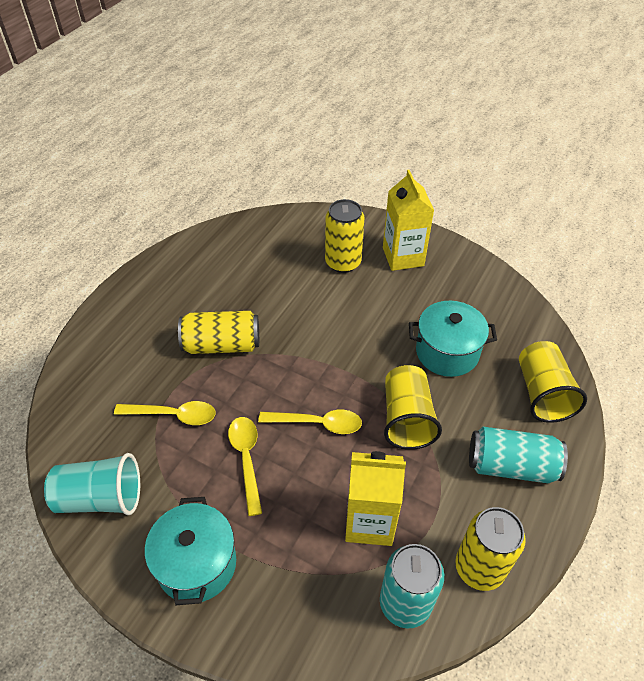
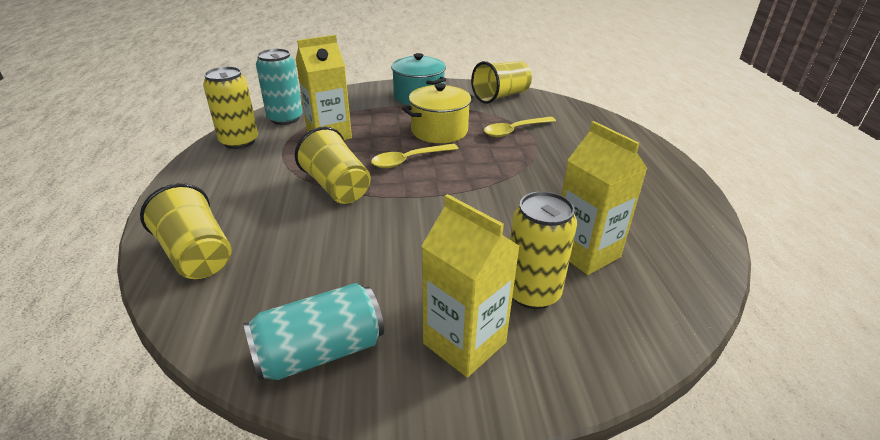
camera: 145 degrees right, 15 degrees down
(101, 498) = (501, 96): turquoise cup -> yellow cup
(222, 345) = (542, 172): yellow can -> none
(246, 459) = (439, 131): yellow spoon -> yellow pot
(284, 268) = (585, 253): none -> yellow carton
(447, 352) = (326, 249): turquoise pot -> none
(511, 466) = (225, 192): turquoise can -> turquoise can (320, 352)

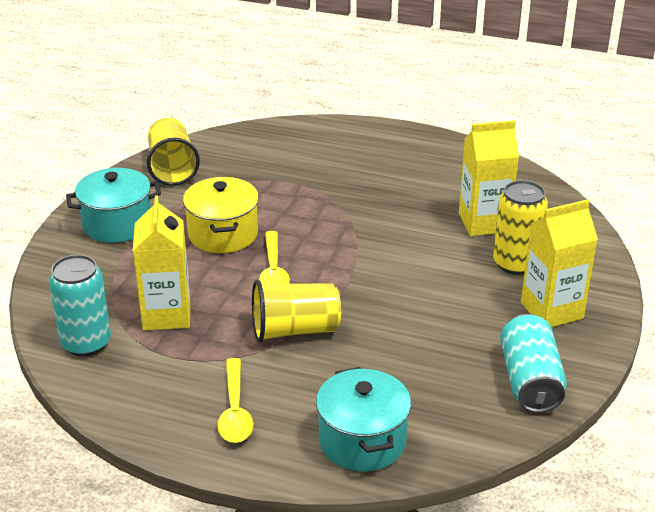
camera: 65 degrees left, 0 degrees up
(197, 255) = (362, 441): yellow cup -> turquoise pot
(239, 141) = (124, 390): yellow can -> none
(514, 131) = (262, 187): yellow spoon -> yellow spoon (235, 410)

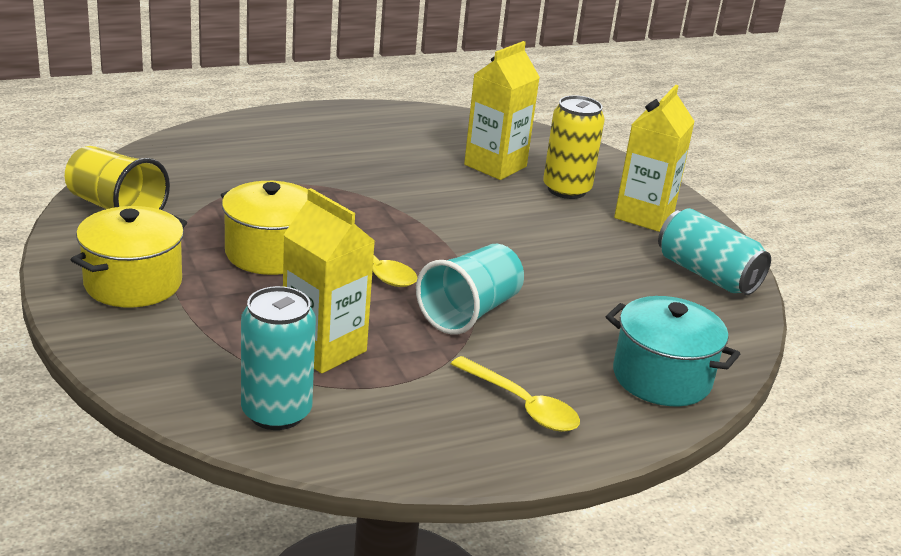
camera: 45 degrees left, 5 degrees down
(117, 224) = (133, 283): turquoise pot -> yellow pot
(294, 330) = (469, 312): yellow cup -> turquoise cup

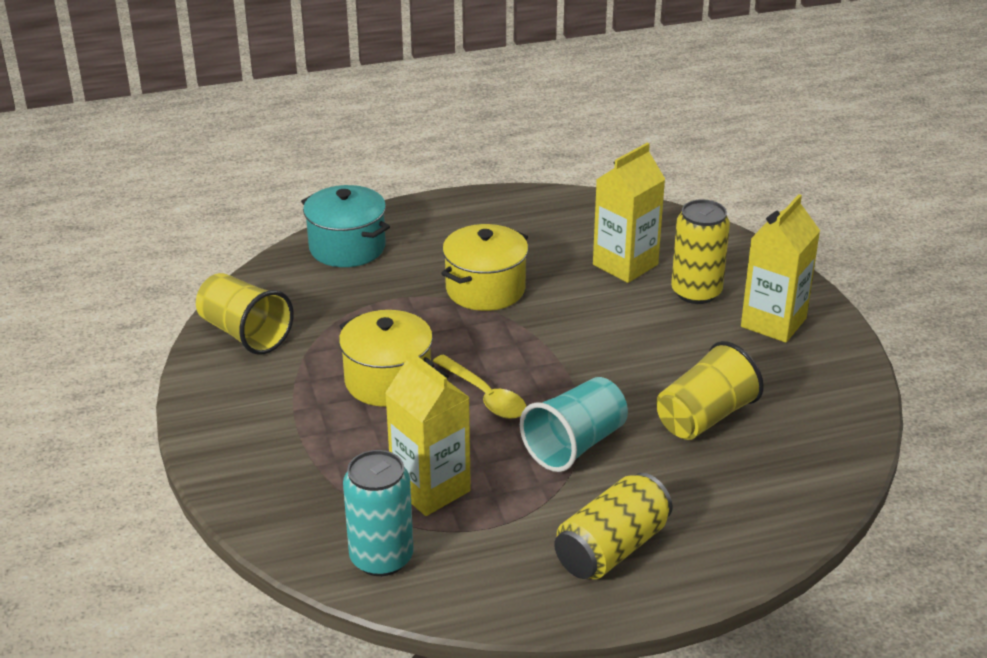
camera: 10 degrees right, 5 degrees up
(133, 283) = (258, 419): yellow pot -> yellow pot (485, 289)
(522, 405) = (611, 548): yellow spoon -> yellow can
(595, 291) = (705, 417): none -> yellow cup
(661, 377) = (755, 517): turquoise pot -> turquoise pot (347, 247)
(707, 274) = (826, 394): turquoise can -> none

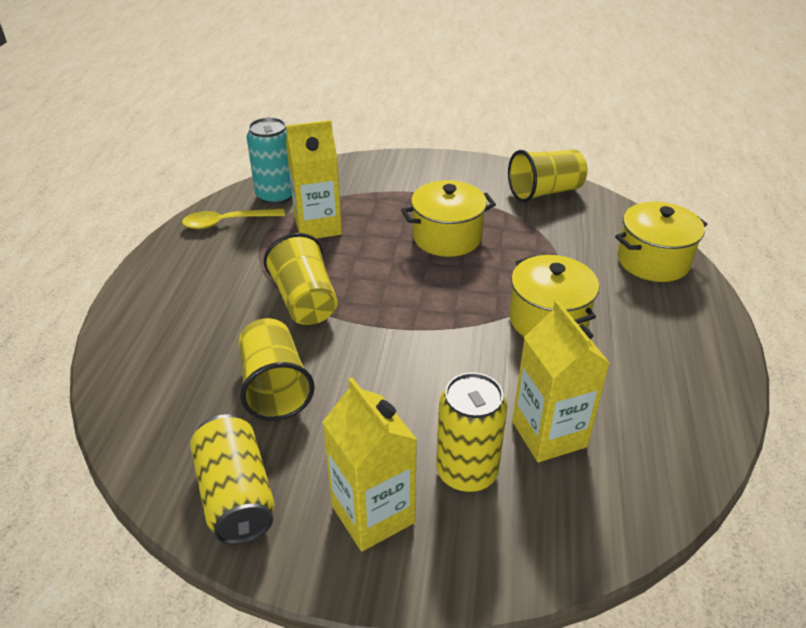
camera: 115 degrees right, 5 degrees up
(347, 247) = (653, 261): turquoise pot -> yellow pot
(485, 396) = (396, 275): yellow spoon -> yellow spoon (227, 222)
(575, 445) = (305, 301): turquoise cup -> yellow cup
(611, 548) = (192, 281): yellow can -> yellow can (236, 495)

